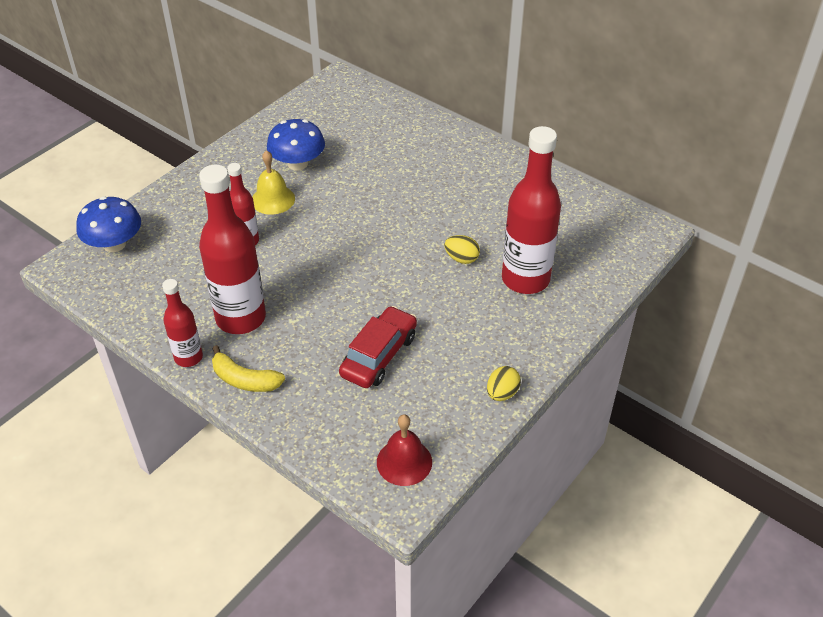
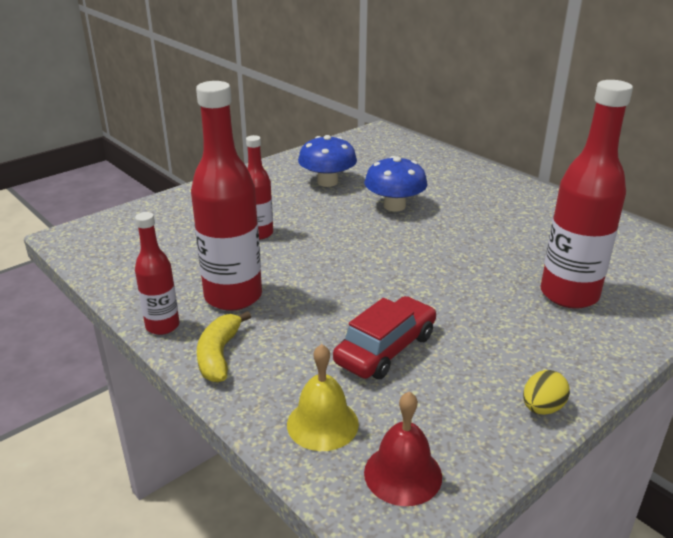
camera: 10 degrees right, 15 degrees down
(114, 244) = (126, 224): blue mushroom -> blue mushroom (394, 206)
(244, 380) = (219, 355): yellow banana -> yellow banana turned 60 degrees clockwise
(273, 199) = (296, 205): yellow bell -> yellow bell (322, 424)
(461, 259) = (493, 269): yellow egg -> none

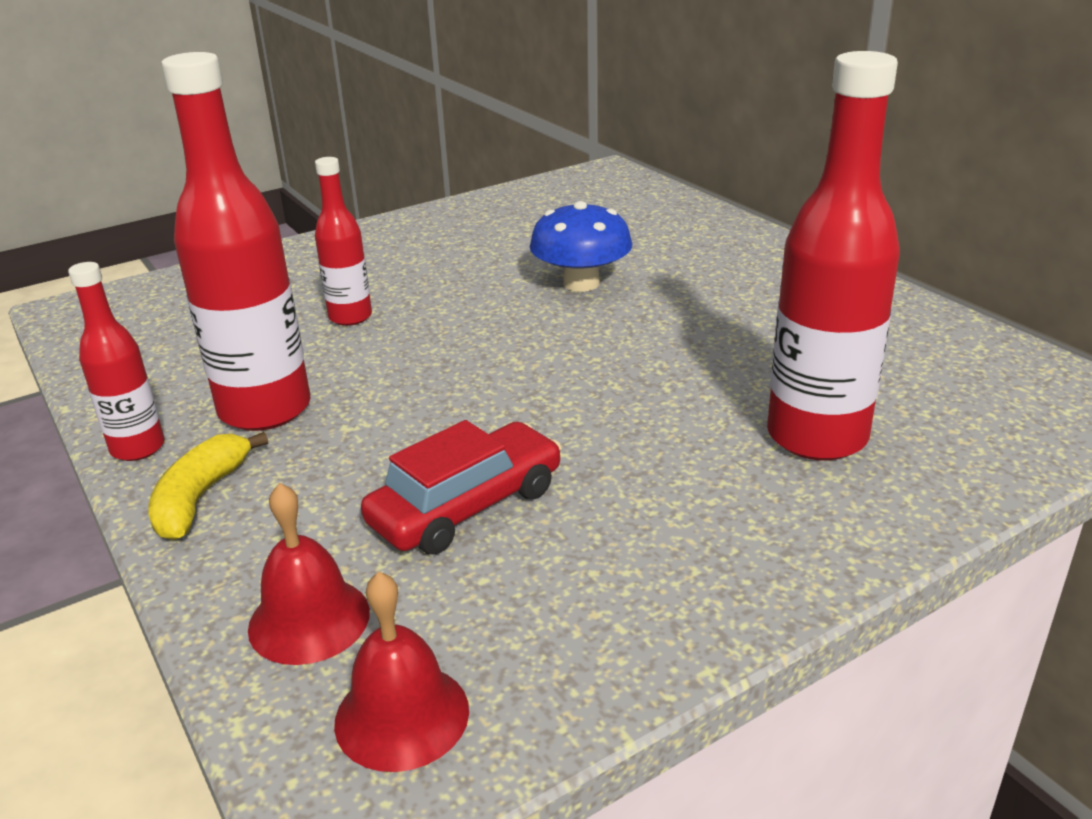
camera: 10 degrees right, 0 degrees up
(322, 424) = (309, 620): yellow bell -> red bell
(327, 182) = (491, 244): blue mushroom -> none
(542, 408) = (690, 624): yellow egg -> none

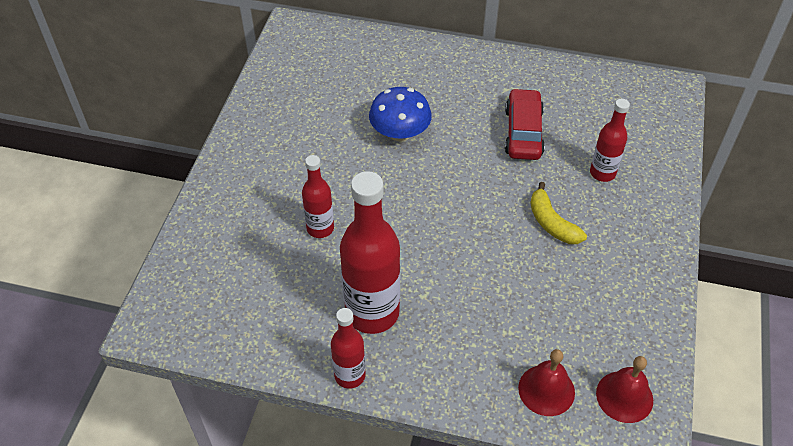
camera: 45 degrees left, 20 degrees up
(200, 498) = (421, 376): yellow banana -> yellow banana (551, 223)
(466, 506) = (528, 299): red car -> red car (523, 132)
(816, 437) = (602, 173): red bottle -> red bottle, size x0.55

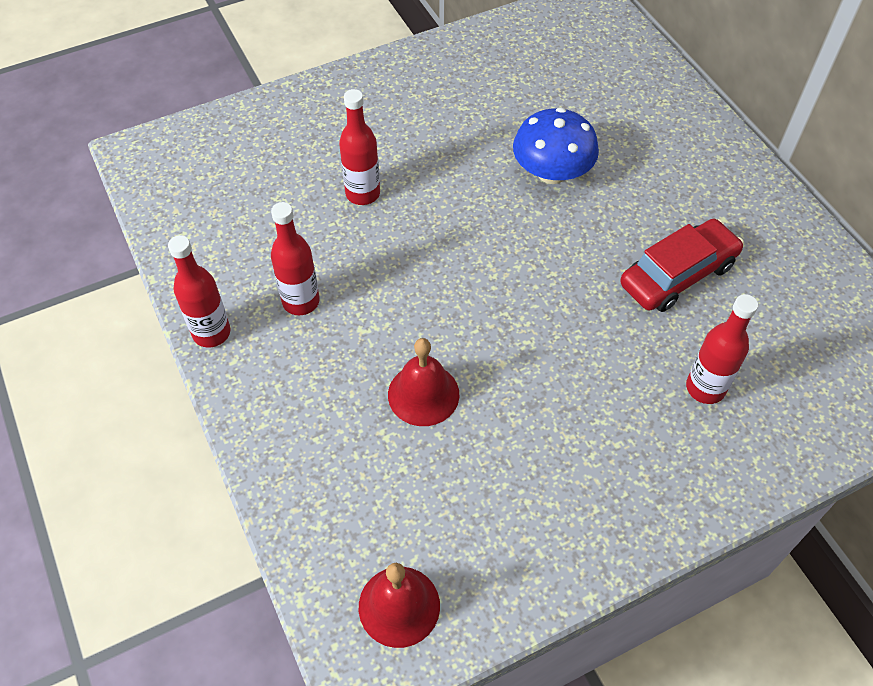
camera: 50 degrees right, 5 degrees up
(372, 312) = (301, 301): red bottle -> red bottle, size x0.55
(546, 390) = (340, 519): red bell -> red bell (423, 394)
(551, 223) = (575, 383): yellow banana -> none

